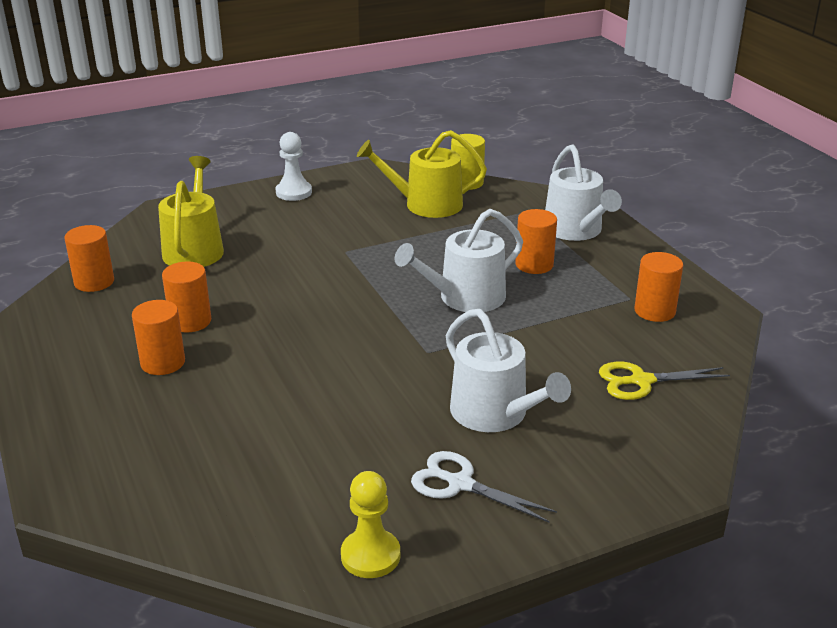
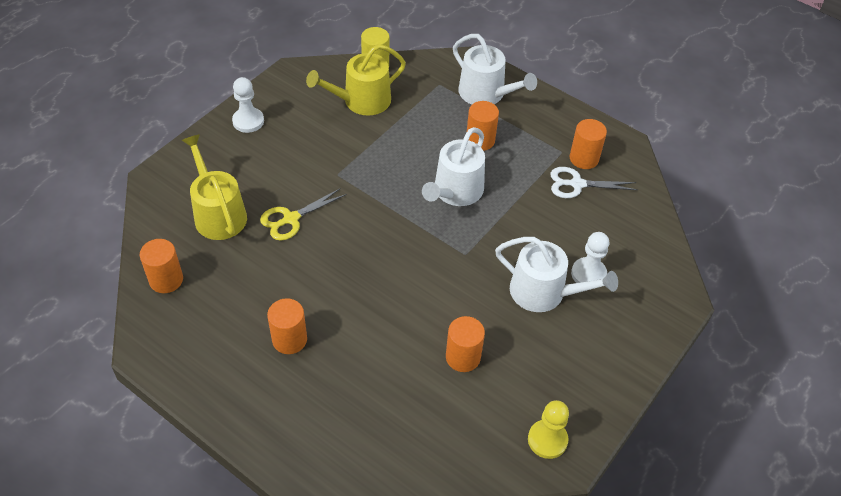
camera: 30 degrees left, 20 degrees up
(190, 321) = (277, 291): orange cylinder -> orange cylinder (463, 357)
(460, 484) = (561, 360): white scissors -> white scissors (577, 184)
(570, 414) = (588, 274): none -> white pawn
(641, 381) = (612, 227): yellow scissors -> yellow scissors (291, 219)

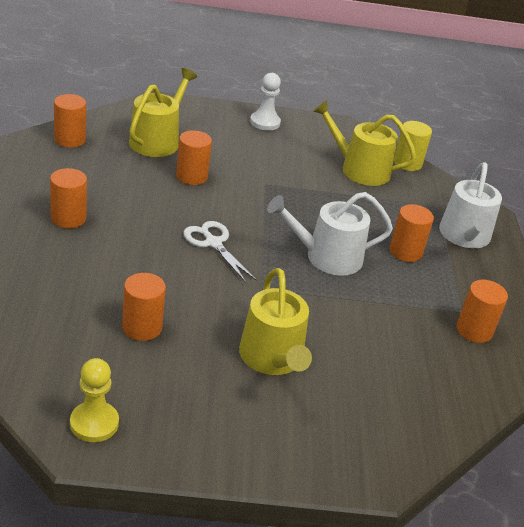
camera: 50 degrees right, 15 degrees down
(291, 219) = (191, 176): yellow scissors -> orange cylinder
(544, 292) = (273, 359): white watering can -> yellow watering can
(577, 184) = (435, 336): white scissors -> white scissors (213, 243)
(588, 274) = (331, 384): white pawn -> none

